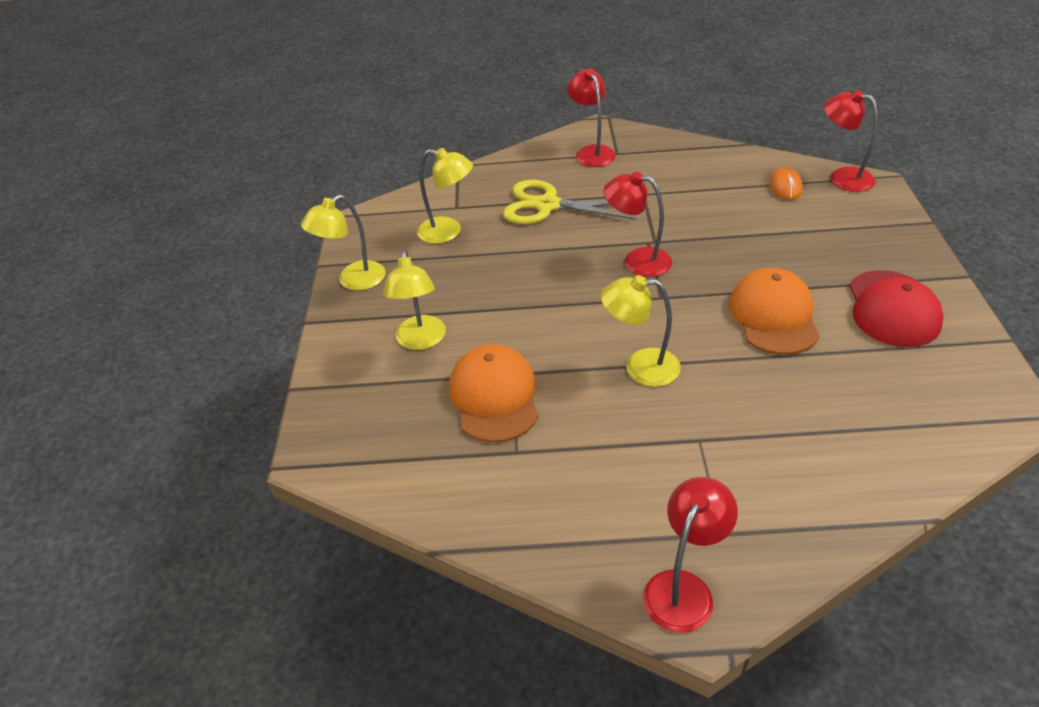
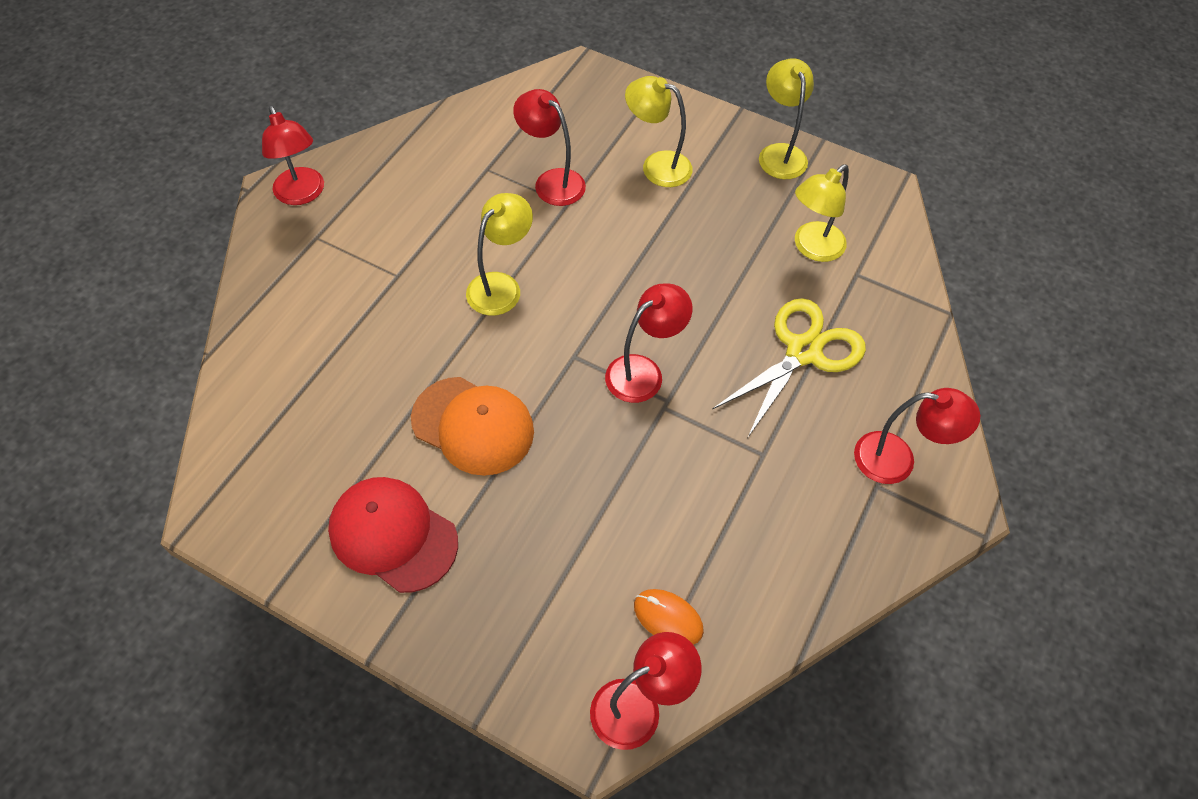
camera: 115 degrees right, 15 degrees up
(494, 396) = (552, 181): orange cap -> red lamp

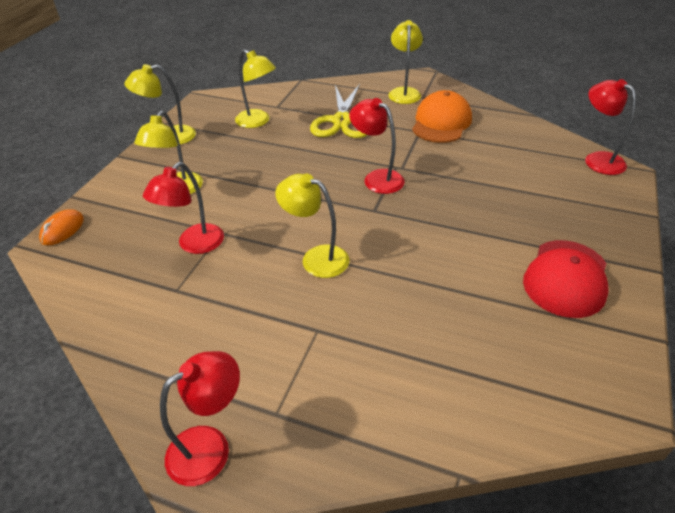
camera: 95 degrees left, 15 degrees down
(473, 425) = (454, 252): orange cap -> orange cap (441, 122)
(668, 618) = (541, 154): orange mouse -> orange mouse (62, 230)
(803, 352) = (341, 121): yellow scissors -> yellow scissors turned 120 degrees counterclockwise
(897, 460) = (404, 92): red lamp -> yellow lamp

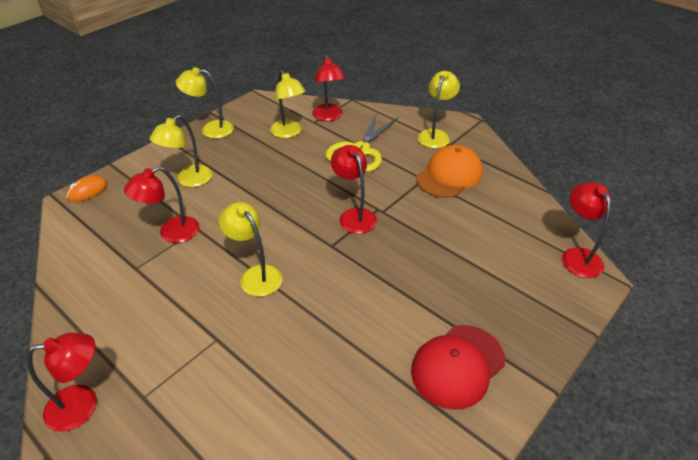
camera: 20 degrees right, 0 degrees up
(289, 99) = (328, 117): none -> red lamp

